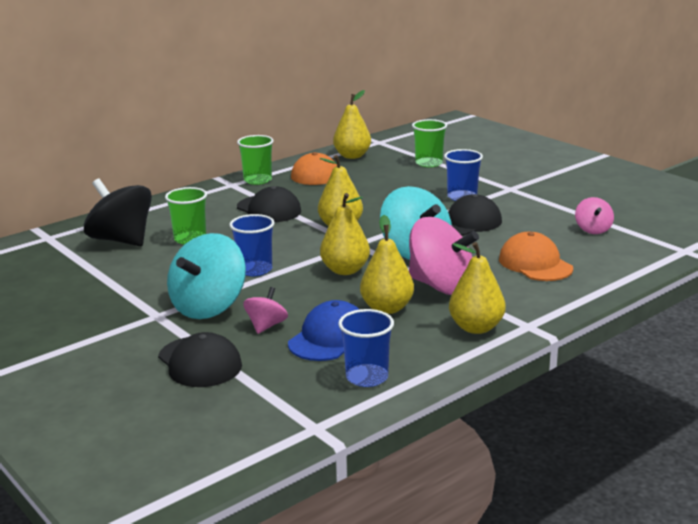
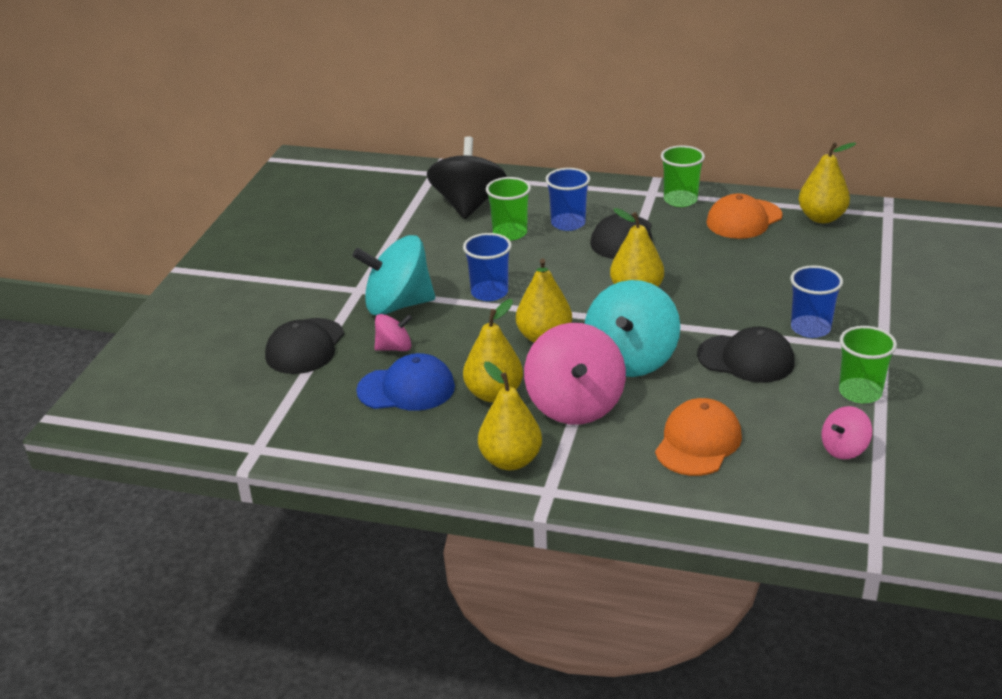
camera: 55 degrees right, 10 degrees up
(367, 377) = (358, 438): blue cup -> blue cup (568, 223)
(429, 163) = (875, 269): green cup -> green cup (860, 392)

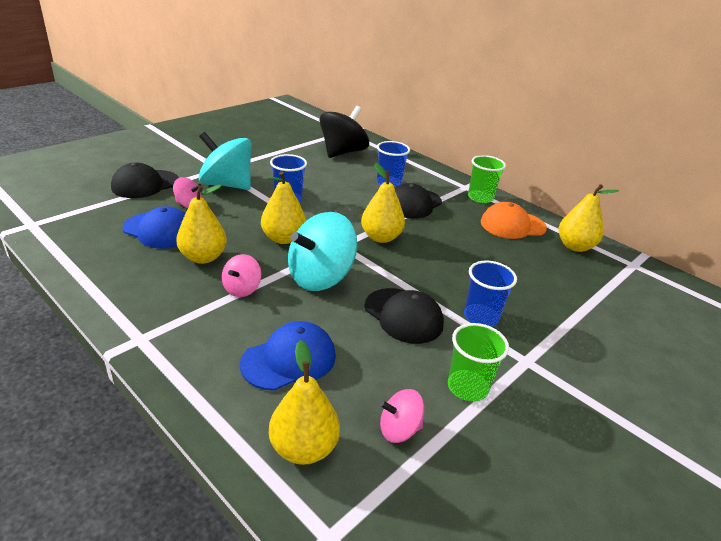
camera: 25 degrees right, 0 degrees up
(510, 233) = (346, 174): green cup -> none
(510, 460) = (148, 304): yellow pear -> yellow pear (303, 448)
(575, 405) = (242, 289): pink spinning top -> pink spinning top, size x0.50
(698, 442) = (289, 359): orange cap -> blue cap

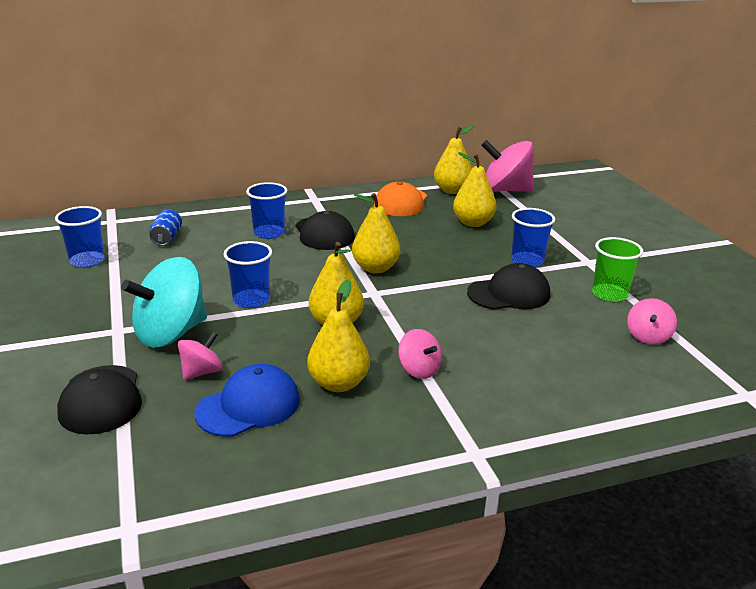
camera: 60 degrees left, 5 degrees down
(289, 359) = (546, 367): blue cap -> none
(290, 139) = (87, 260): none -> blue cup
(303, 448) = (658, 385): yellow pear -> yellow pear (473, 223)
(320, 277) = (425, 319): turquoise spinning top -> none
(342, 152) = (167, 238): black spinning top -> blue can
(480, 198) = (341, 199): green cup -> none
(622, 277) = (505, 190): none -> pink spinning top

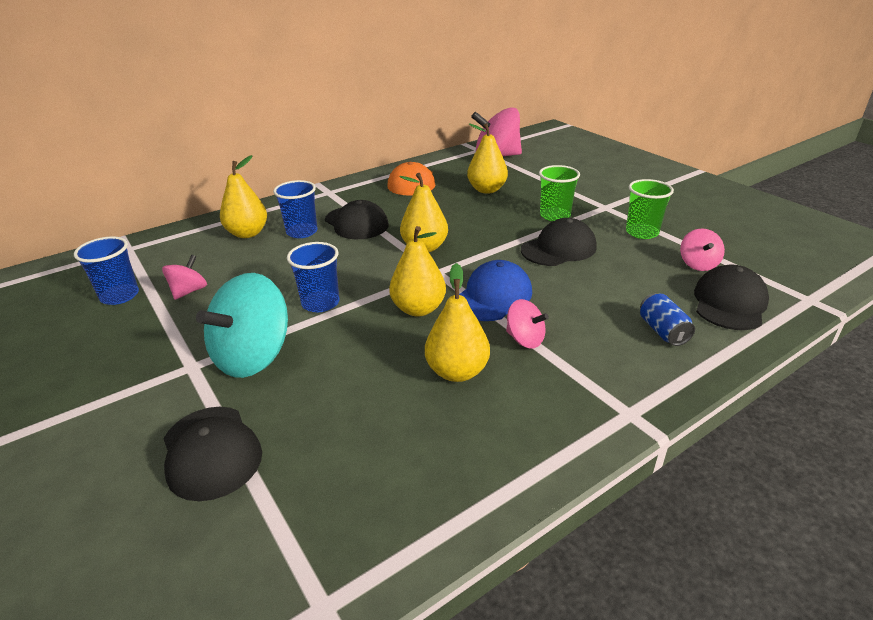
camera: 15 degrees left, 5 degrees up
(167, 238) = (197, 255): blue can -> blue can (662, 331)
(202, 372) = (309, 392): pink spinning top -> pink spinning top (189, 291)
(248, 406) = (380, 418): blue cap -> blue cap (493, 296)
(452, 191) = (451, 164): yellow pear -> yellow pear (247, 233)
(527, 261) = (555, 215): blue cup -> green cup
(653, 380) = (729, 303): none -> black cap

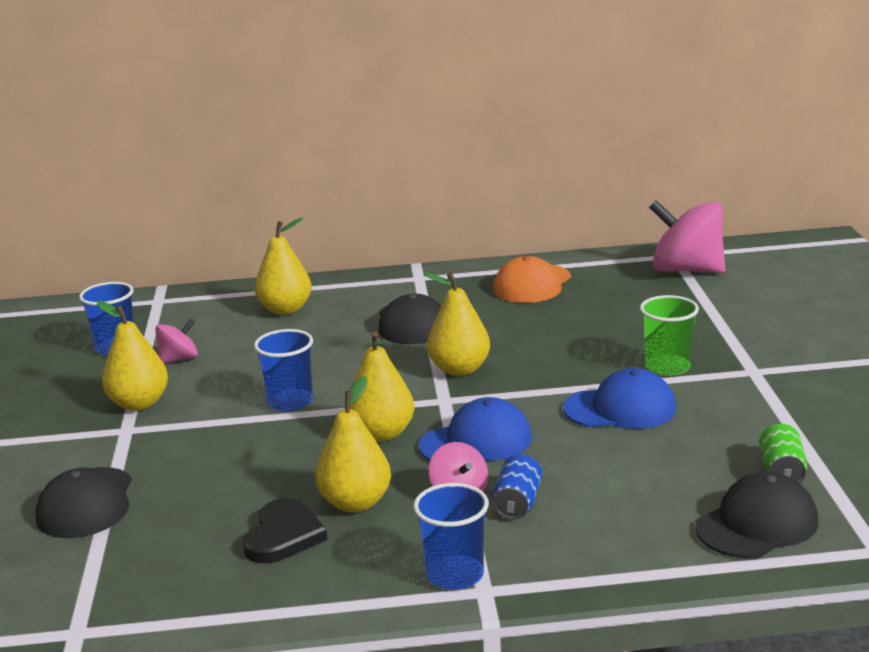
camera: 30 degrees right, 10 degrees down
(253, 356) = (184, 436): turquoise spinning top -> none
(302, 232) = (343, 320): blue cup -> blue cup (455, 575)
(428, 420) = (283, 535): none -> black heart
(487, 190) = (618, 314): yellow pear -> yellow pear (139, 404)
(558, 248) = (620, 408): black cap -> blue cap
(642, 232) = (759, 415): green cup -> none
(662, 331) = (627, 529): blue can -> blue can (517, 503)
(698, 264) = (782, 471): pink spinning top -> green can

